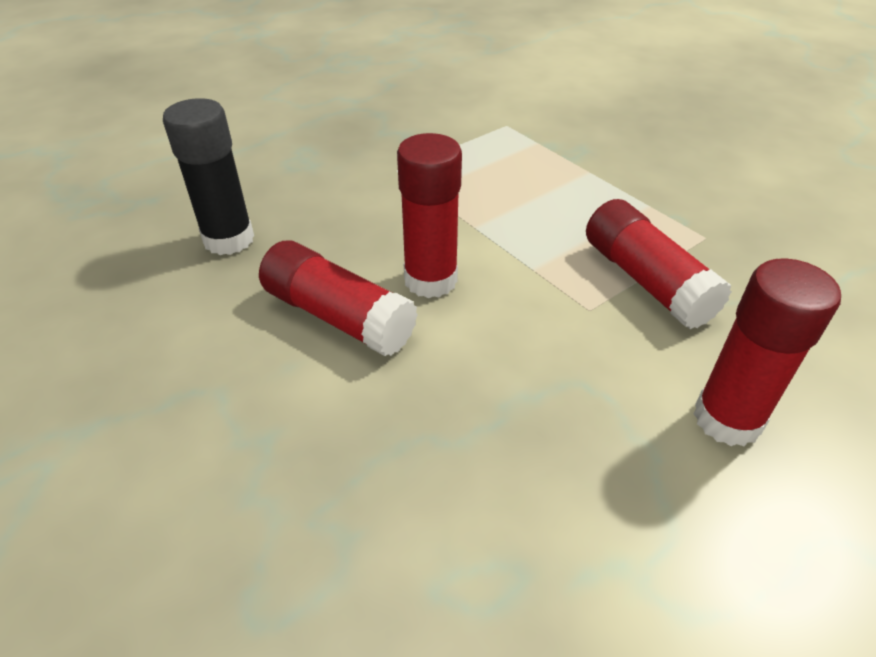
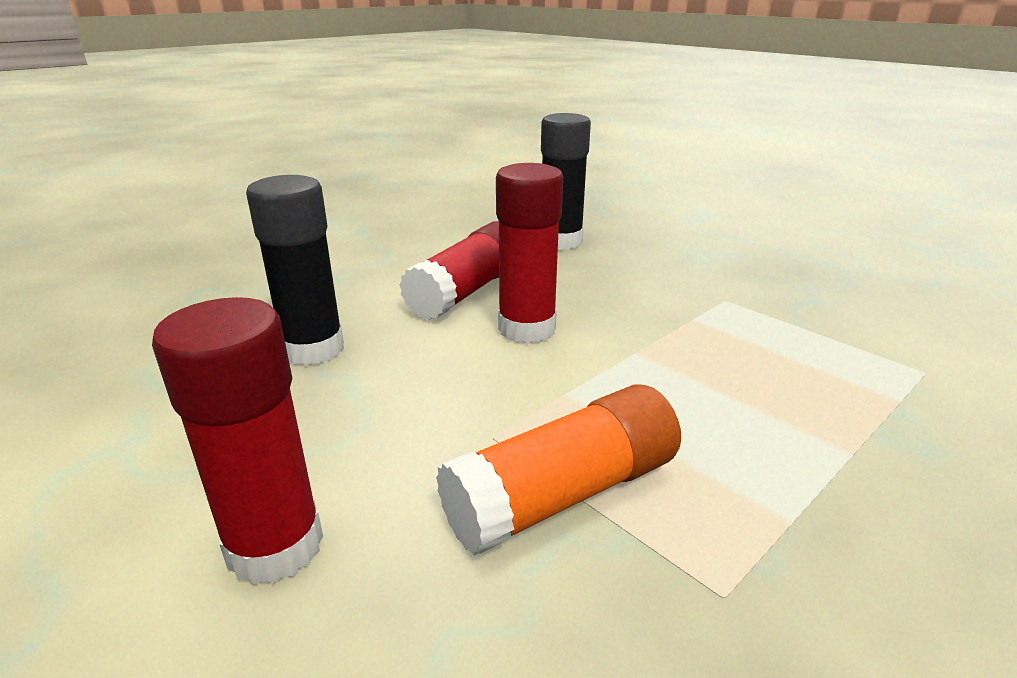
camera: 85 degrees right, 15 degrees down
(454, 437) = (313, 349): none -> black glue stick
(646, 281) = (563, 494): red glue stick -> orange glue stick

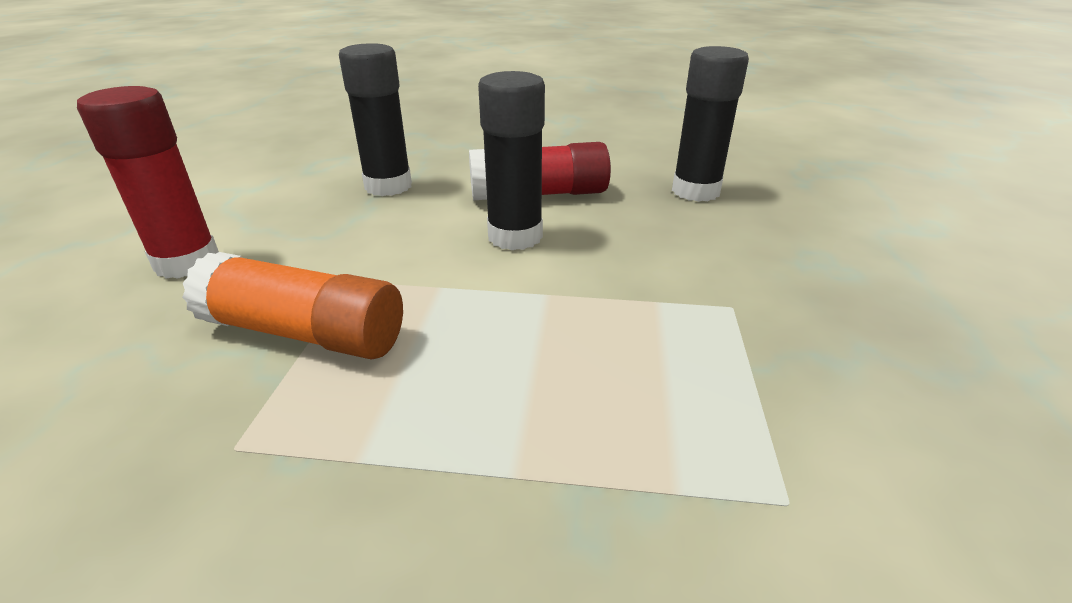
camera: 50 degrees right, 5 degrees up
(527, 329) = (515, 236): red glue stick -> black glue stick

